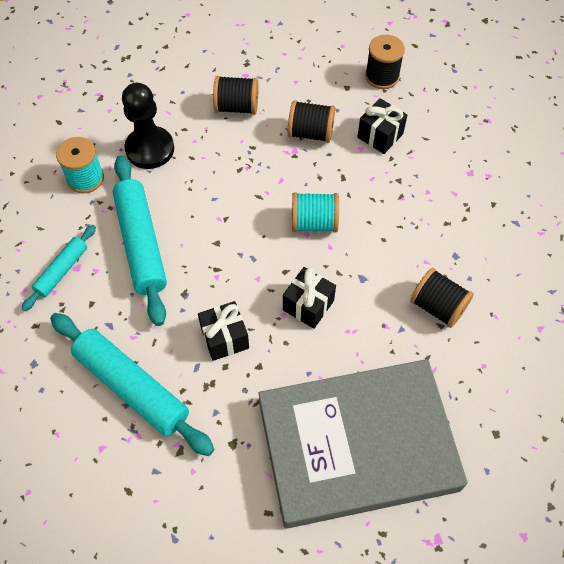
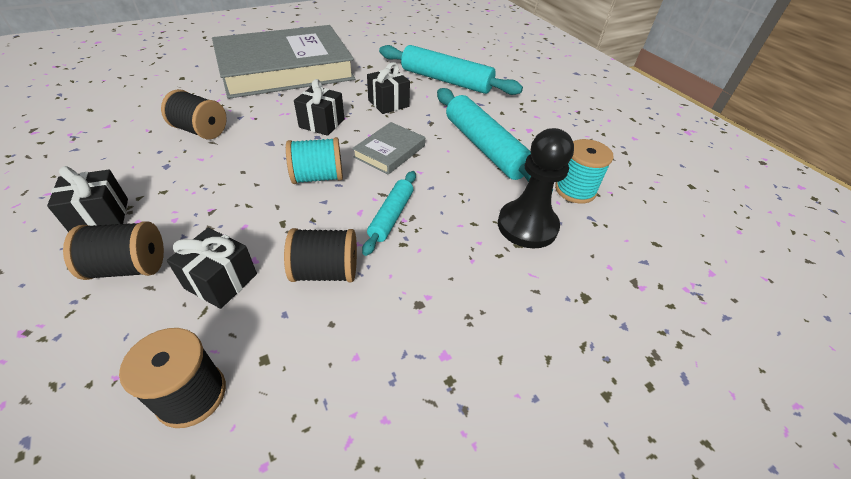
camera: 165 degrees right, 15 degrees down
(62, 271) = (539, 127): turquoise rolling pin -> turquoise rolling pin (391, 216)
(236, 107) = (440, 295): black spool -> black spool (129, 267)
(241, 250) = (389, 151): none -> grey book
(485, 201) = (101, 216): none -> black gift

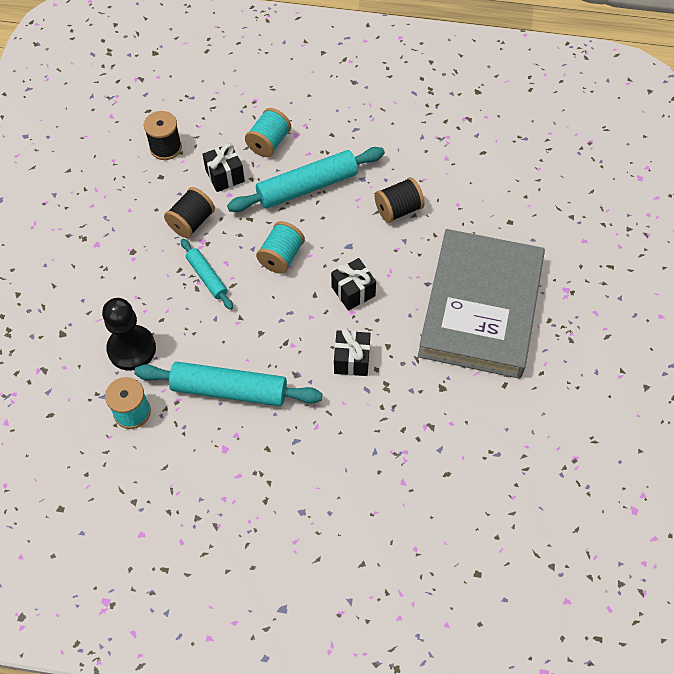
camera: 130 degrees right, 15 degrees up
(101, 216) = (326, 138): black gift -> none
(129, 267) = (269, 143): black spool -> turquoise spool
(389, 151) = (277, 317): grey book -> none
(446, 80) = (361, 442): turquoise rolling pin -> turquoise rolling pin (307, 187)

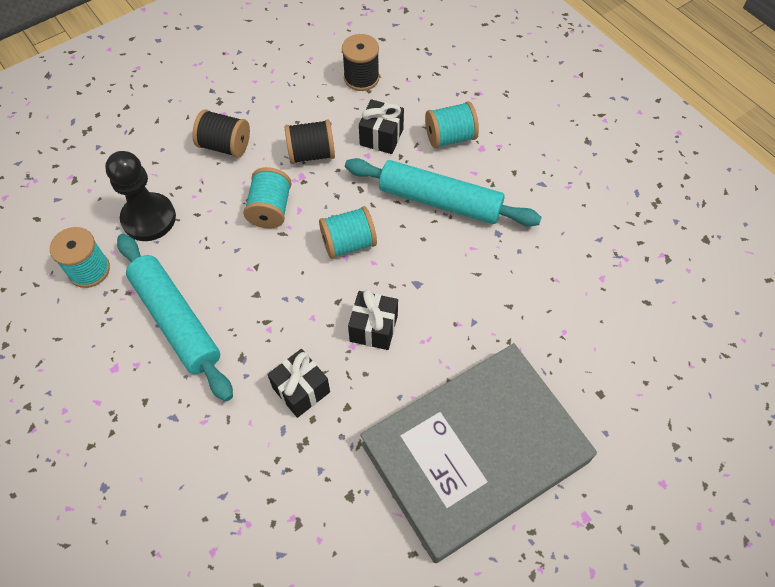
camera: 45 degrees right, 0 degrees up
(207, 277) = (270, 209): turquoise rolling pin -> turquoise spool
(398, 209) = (499, 288): black spool -> black spool (225, 145)

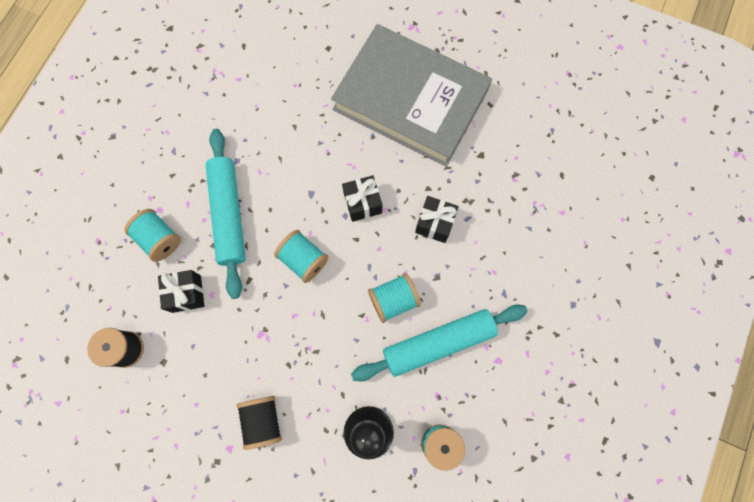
camera: 120 degrees left, 15 degrees up
(176, 320) = (438, 343): turquoise rolling pin -> turquoise rolling pin turned 45 degrees clockwise
(270, 209) = (306, 338): turquoise spool -> turquoise spool (393, 300)
(311, 154) = (233, 340): black spool -> none

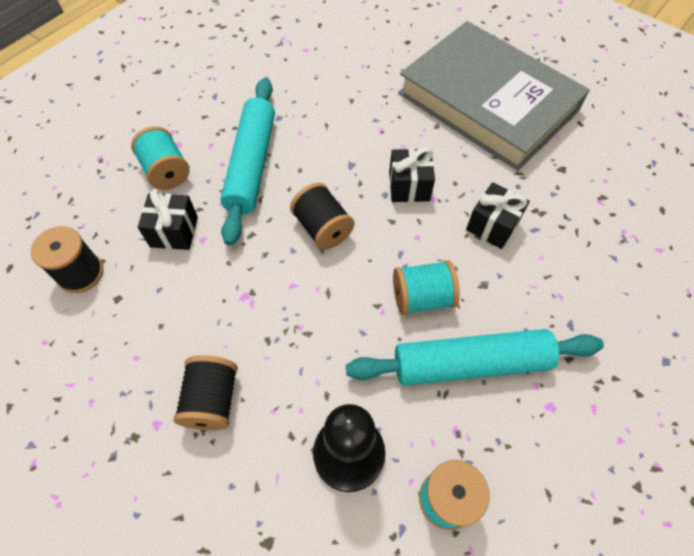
camera: 15 degrees right, 15 degrees down
(304, 260) = (323, 228): turquoise spool -> black spool

